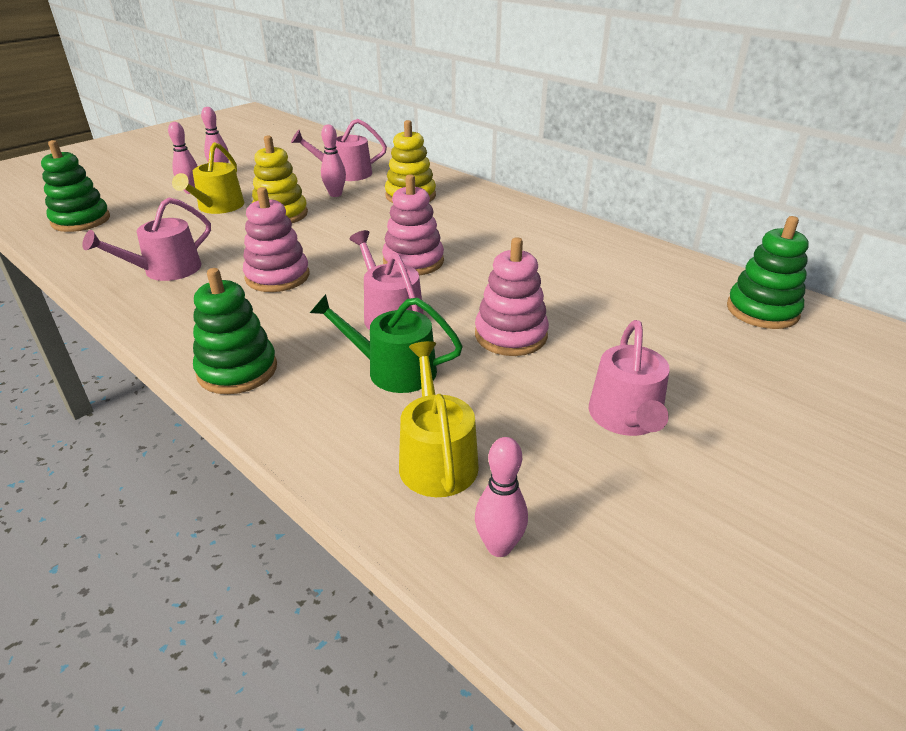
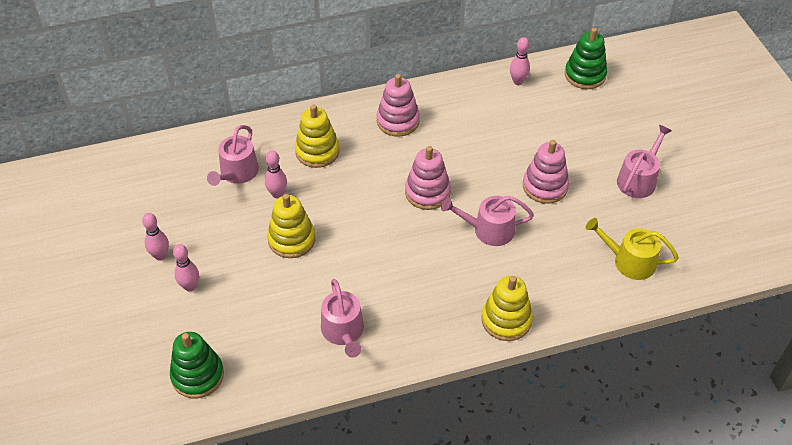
camera: 60 degrees left, 15 degrees up
(218, 207) = (243, 275): yellow watering can -> none
(237, 370) = (506, 320): green stacking toy -> yellow stacking toy
(277, 276) = (399, 270): pink stacking toy -> pink stacking toy (398, 121)
(393, 370) = (548, 250): green watering can -> none
(499, 546) = (693, 263): pink bowling pin -> pink bowling pin (518, 81)
(626, 418) = (638, 179): pink watering can -> pink watering can turned 90 degrees counterclockwise

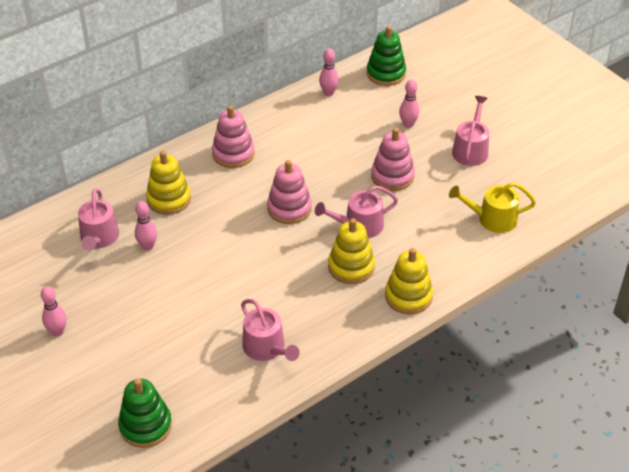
camera: 20 degrees left, 5 degrees down
(190, 286) = (100, 350): pink bowling pin -> pink bowling pin (408, 124)
(291, 239) = (180, 282): yellow stacking toy -> yellow stacking toy (351, 267)

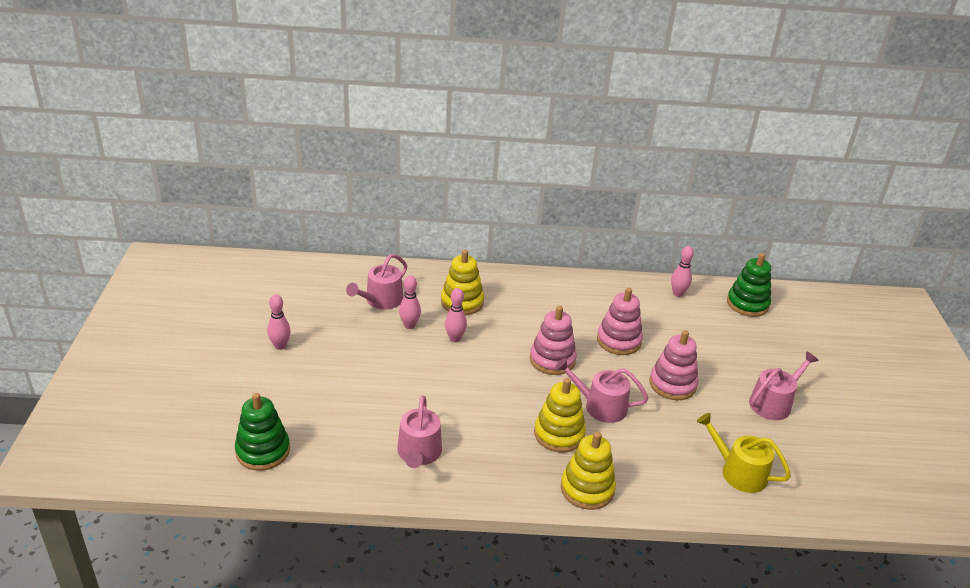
camera: 35 degrees right, 10 degrees down
(233, 154) = (548, 297): pink stacking toy -> pink stacking toy (619, 341)
(408, 124) = (729, 352): pink bowling pin -> pink bowling pin (455, 338)

